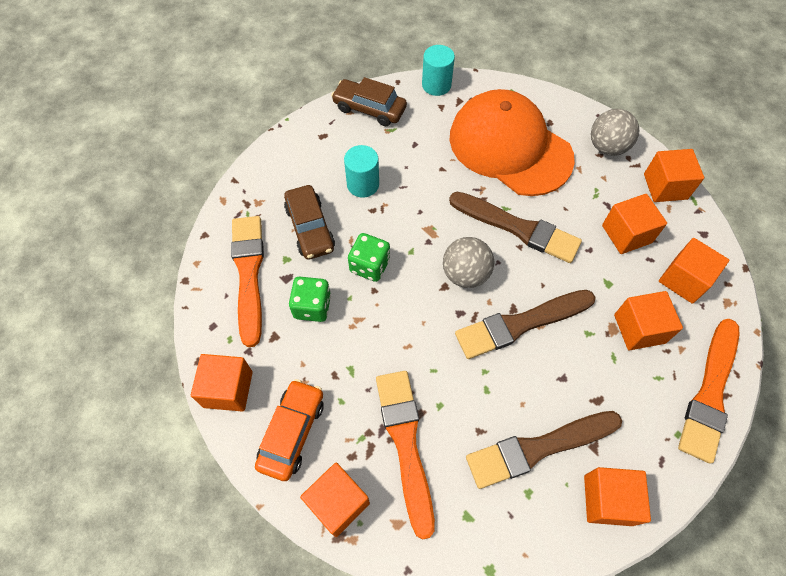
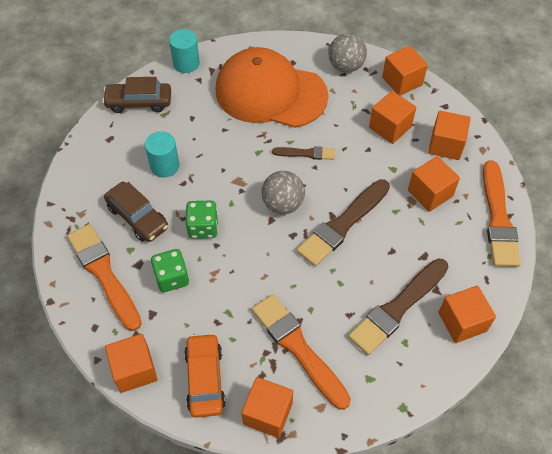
camera: 25 degrees left, 5 degrees down
(517, 228) = (306, 153): brown brush -> brown brush, size x0.54

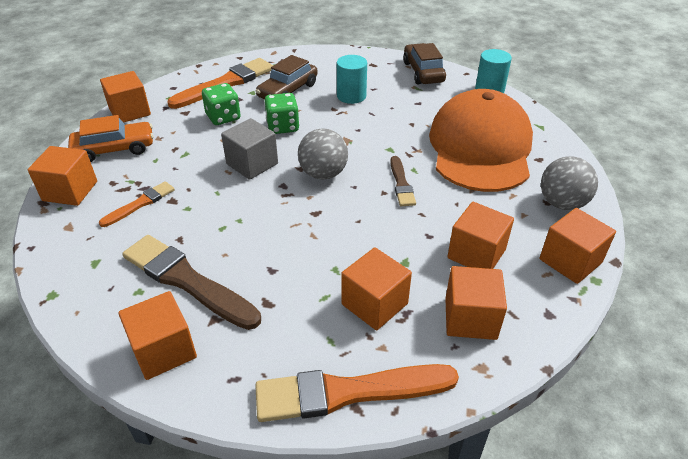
camera: 80 degrees right, 15 degrees down
(257, 256) = (252, 164): none -> grey cube
(298, 348) = (140, 204): orange brush -> orange brush, size x0.54
(343, 224) = (304, 223): brown brush -> none

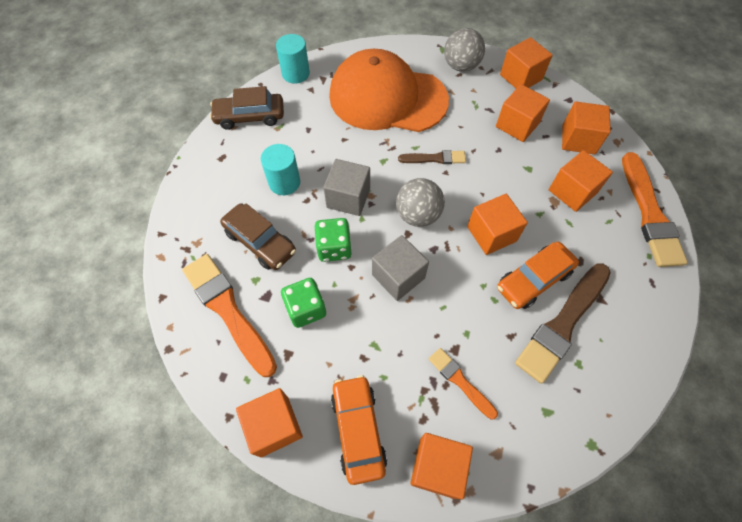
camera: 85 degrees left, 20 degrees up
(164, 350) = (637, 334): orange cube -> orange cube (491, 234)
(244, 259) = (533, 280): none -> orange car
(339, 131) = (348, 198): none -> grey cube

